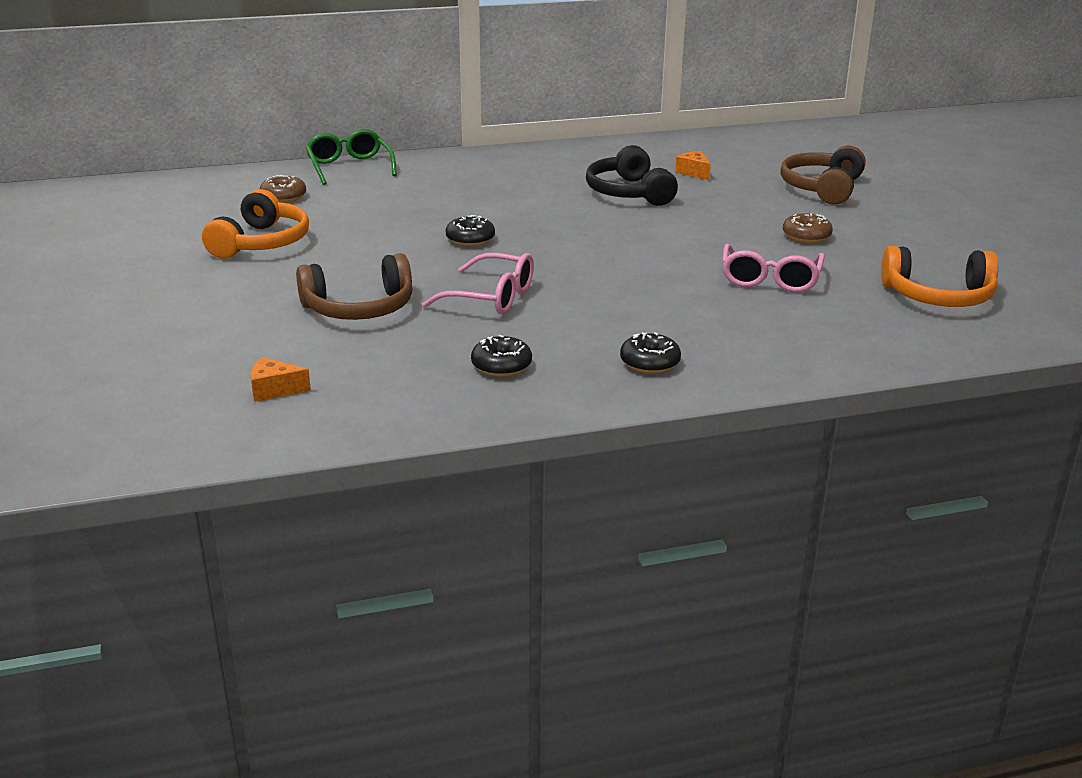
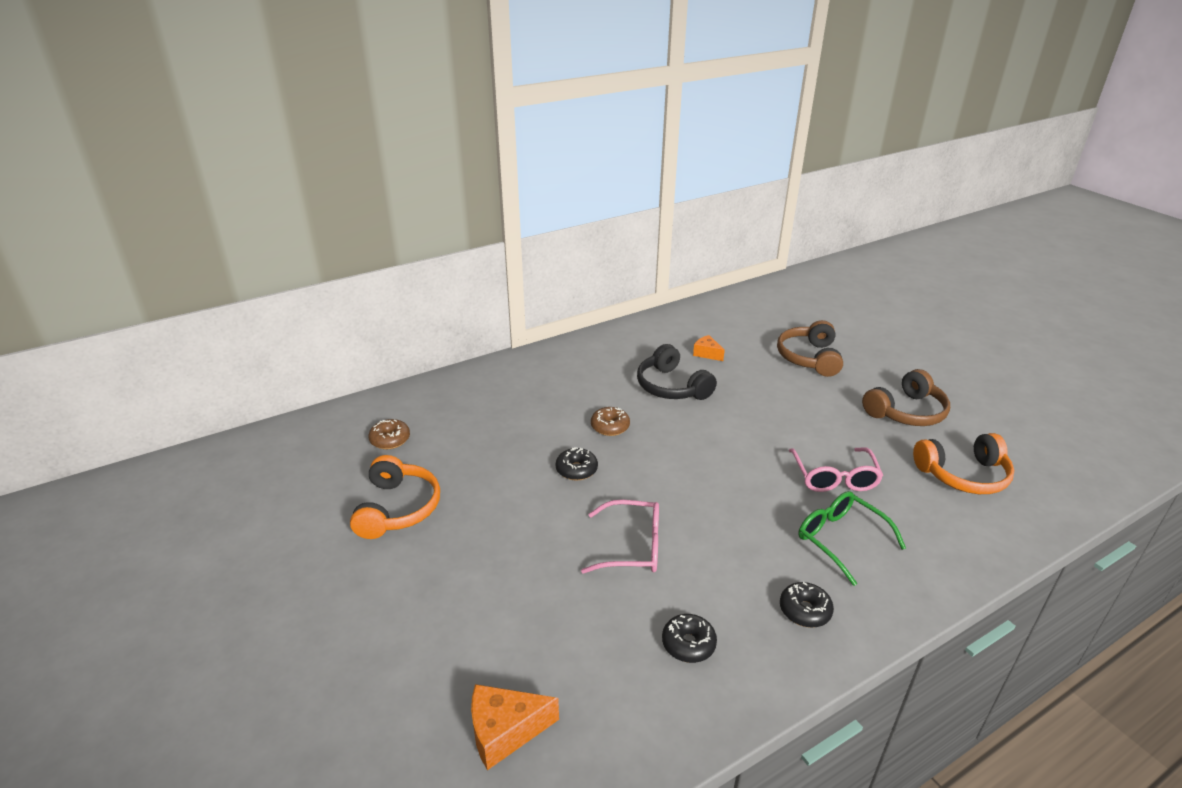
camera: 15 degrees left, 5 degrees up
(274, 390) = (505, 731): orange cheese -> orange cheese, size x1.59
(349, 167) = (430, 390): green glasses -> green glasses (840, 539)
(359, 308) = (527, 586): brown headphones -> brown headphones (906, 412)
(806, 236) = (830, 418): brown donut -> brown donut (610, 427)

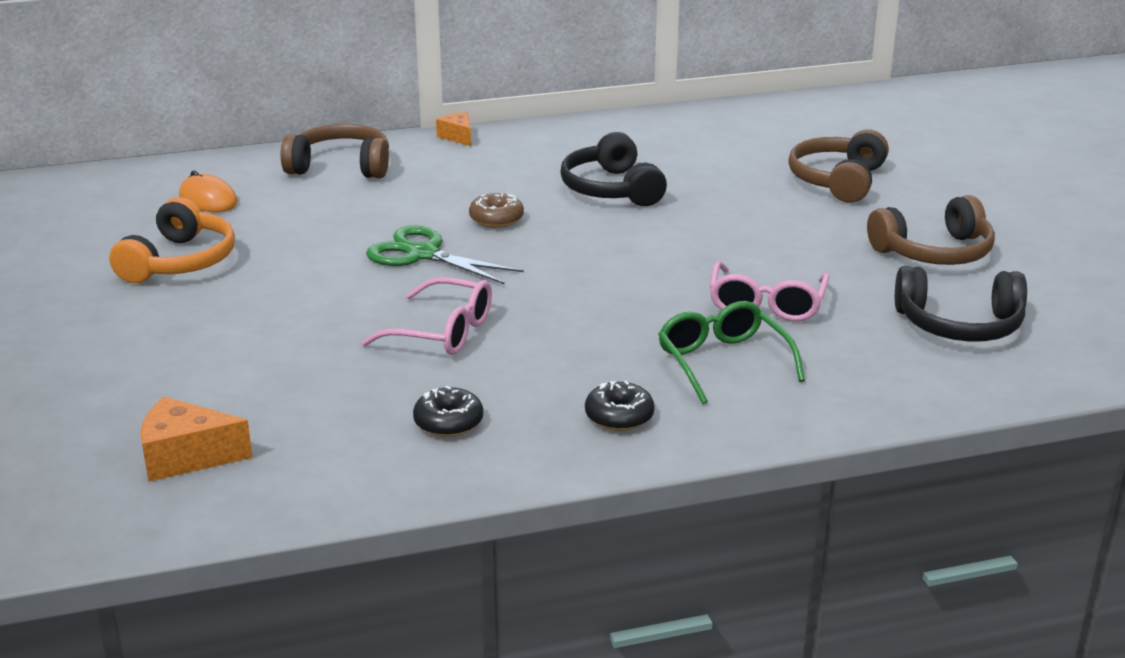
camera: 15 degrees right, 5 degrees down
(390, 440) = (208, 199): brown donut -> orange mouse
(474, 393) = (341, 167): none -> brown headphones
(576, 470) = (422, 254): black donut -> green scissors
(707, 354) = (689, 161): orange cheese -> orange cheese (457, 137)
(963, 475) = (959, 325): orange headphones -> black headphones

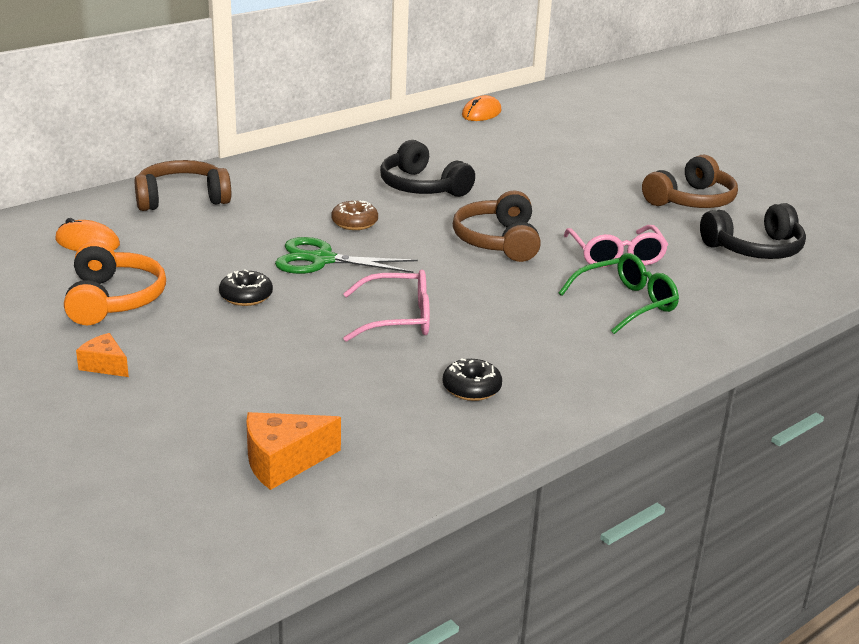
camera: 25 degrees left, 0 degrees up
(457, 137) = (259, 161): orange cheese -> orange cheese (105, 365)
(619, 417) = (593, 358): black donut -> black donut (246, 296)
(723, 362) = (626, 303): green glasses -> green glasses turned 105 degrees clockwise
(767, 111) = (481, 113): none -> orange mouse
(837, 181) = (579, 158): brown headphones -> brown headphones (498, 241)

